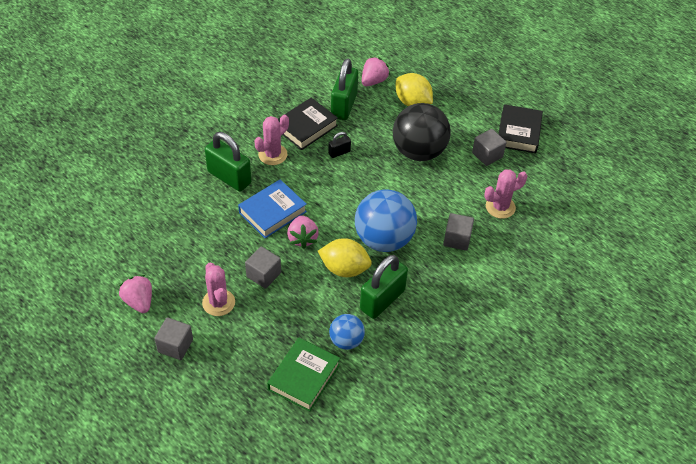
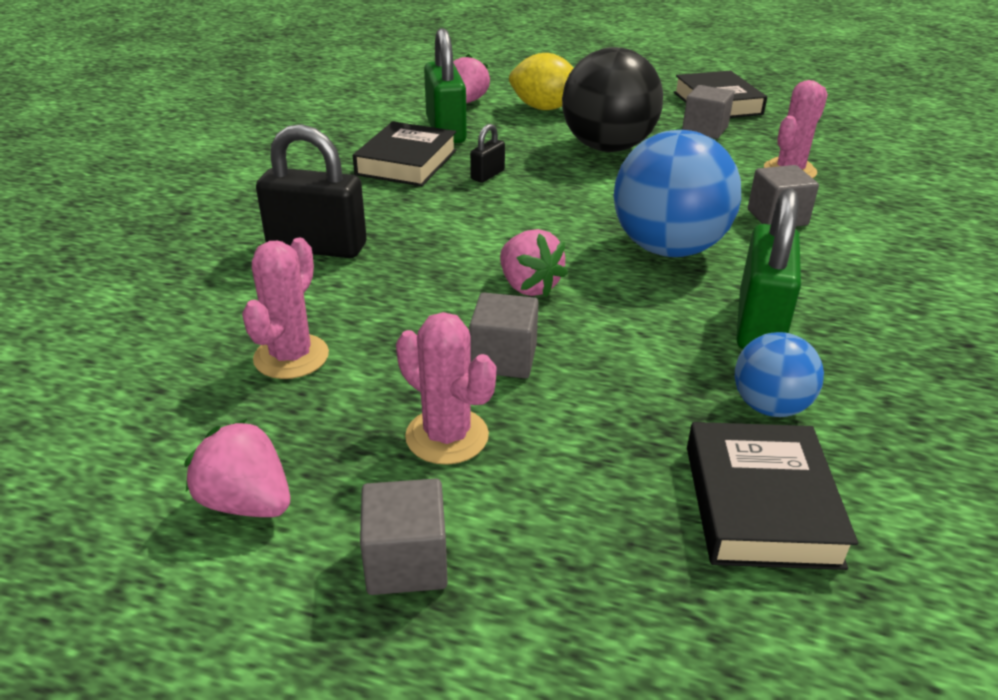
camera: 25 degrees left, 15 degrees down
(229, 177) = (317, 247): green padlock -> black padlock
(272, 155) = (376, 202): pink cactus -> pink cactus (291, 357)
(272, 212) = (440, 268): blue book -> none
(304, 377) = (761, 504): green book -> black book
(344, 269) = (646, 303): yellow lemon -> none

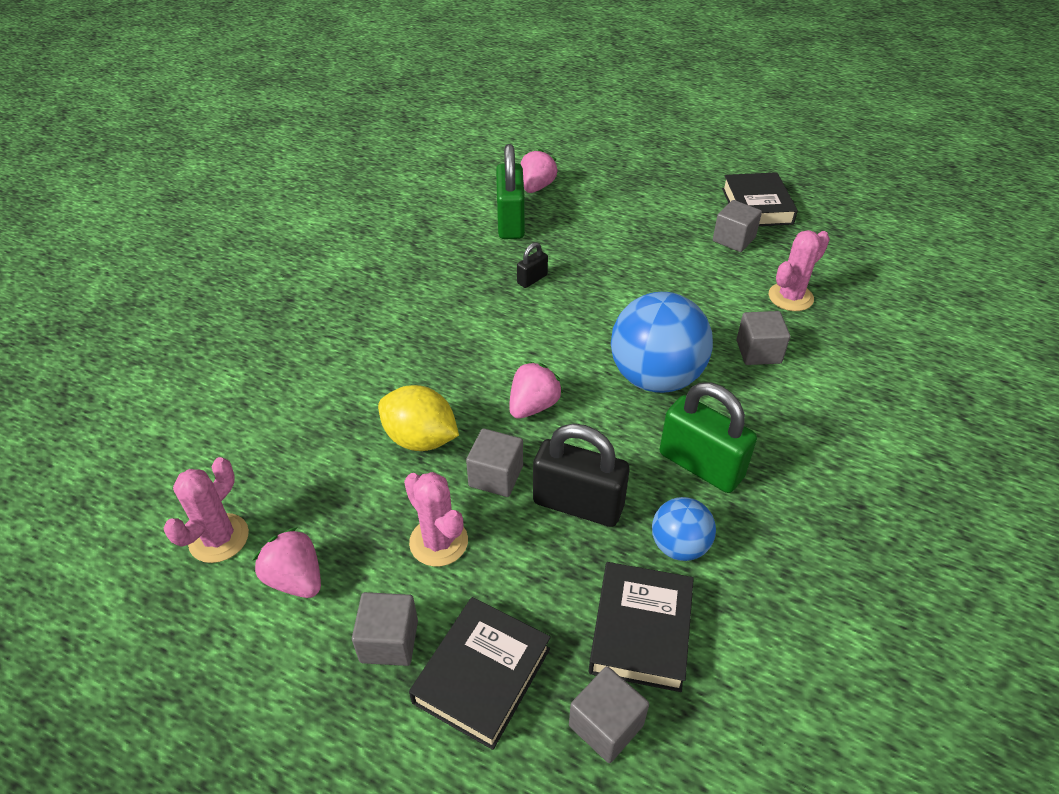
camera: 10 degrees right, 10 degrees up
(291, 357) = (345, 455): pink cactus -> pink cactus (219, 538)
(317, 247) = (382, 347): black padlock -> black padlock (578, 504)
(407, 162) = (470, 258): black book -> black book (482, 675)
(528, 286) = (533, 406): pink strawberry -> pink strawberry turned 120 degrees counterclockwise
(544, 108) = (601, 200): yellow lemon -> yellow lemon (420, 439)
(607, 147) = (641, 255): black ball -> none
(759, 324) = (701, 465): green padlock -> green padlock turned 75 degrees counterclockwise
(761, 626) = (606, 725): none -> grey cube

